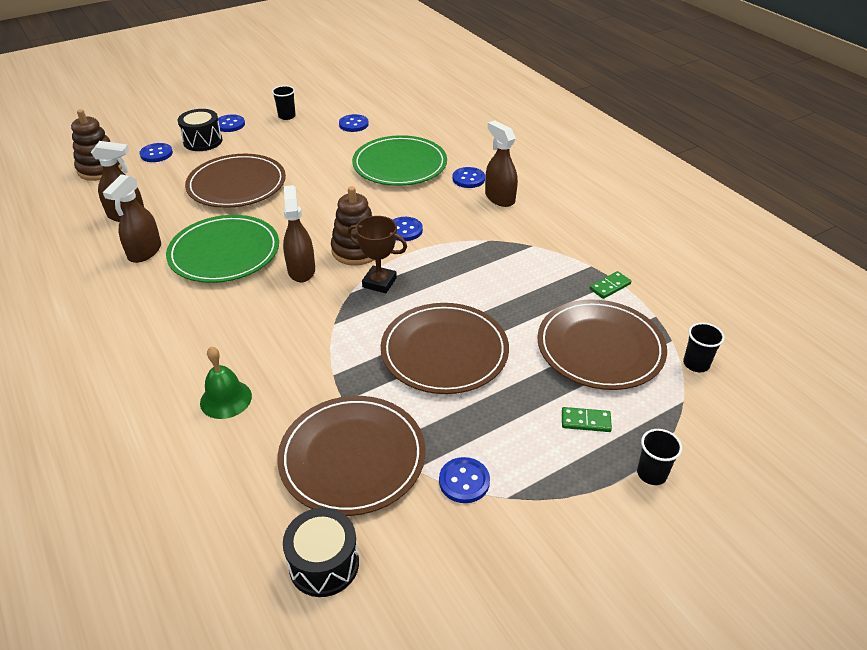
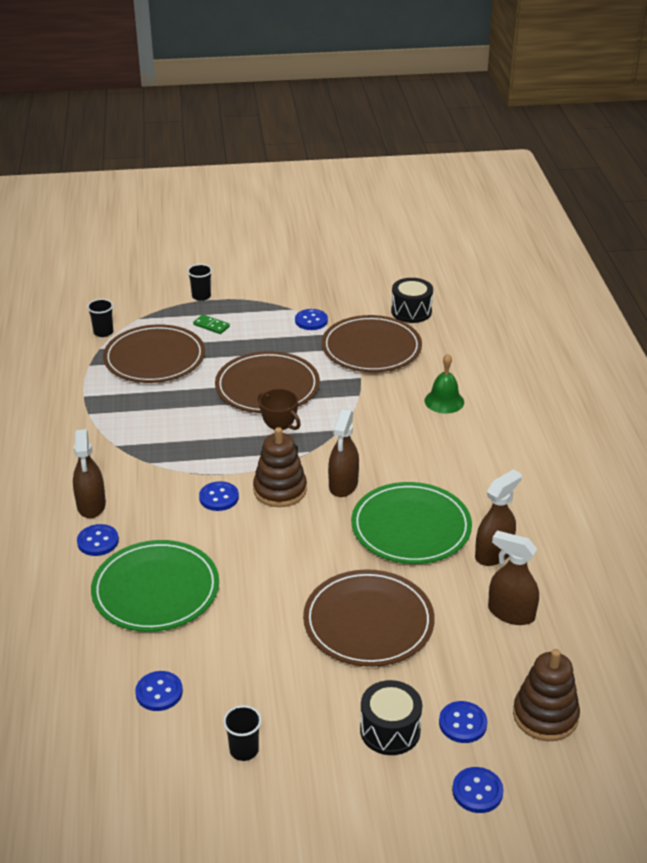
camera: 155 degrees left, 5 degrees down
(230, 124) = (338, 760): blue button -> blue button (477, 791)
(610, 286) = (95, 394): green domino -> none

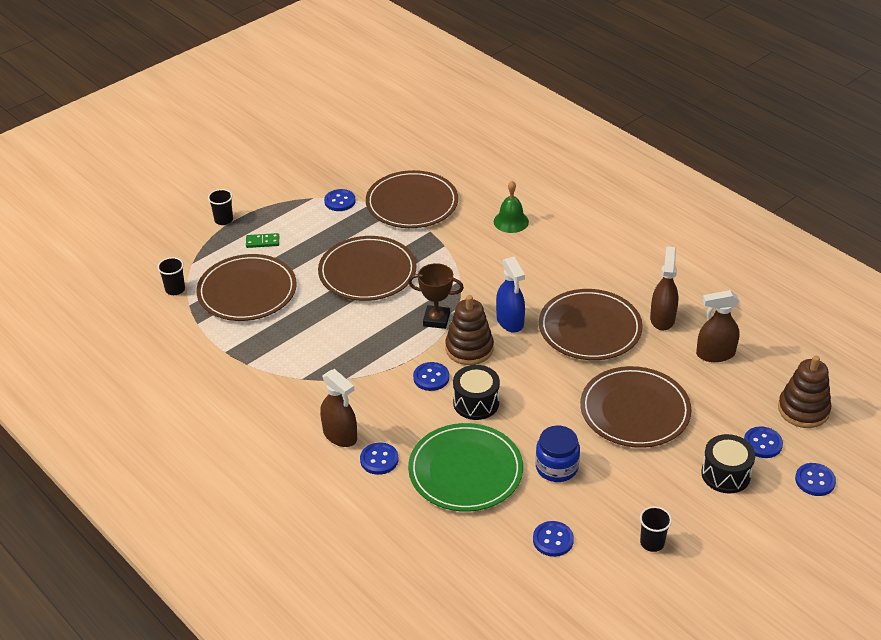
camera: 35 degrees left, 5 degrees up
(237, 631) = (556, 467): none -> blue jar
(343, 485) = (510, 321): brown spray bottle -> blue spray bottle
(411, 311) = (409, 159): black drum -> black drum (476, 403)
(411, 527) = (590, 328): green plate -> brown plate

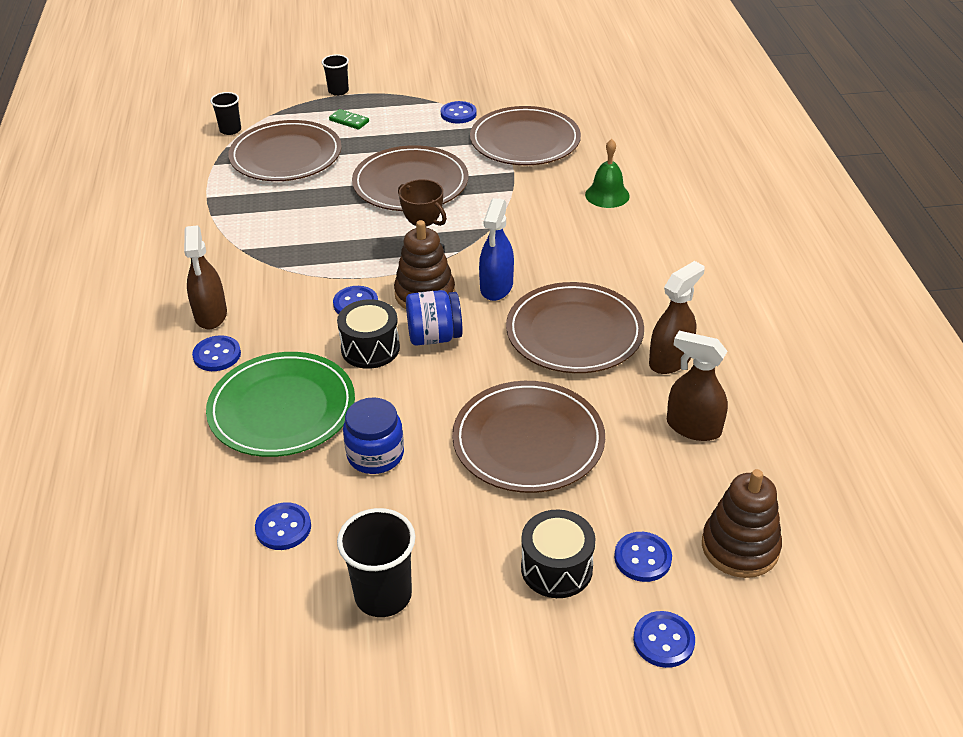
camera: 35 degrees right, 0 degrees up
(508, 374) = (434, 337): none -> blue jar
(652, 543) = (383, 595): black cup -> black cup, size x1.65

